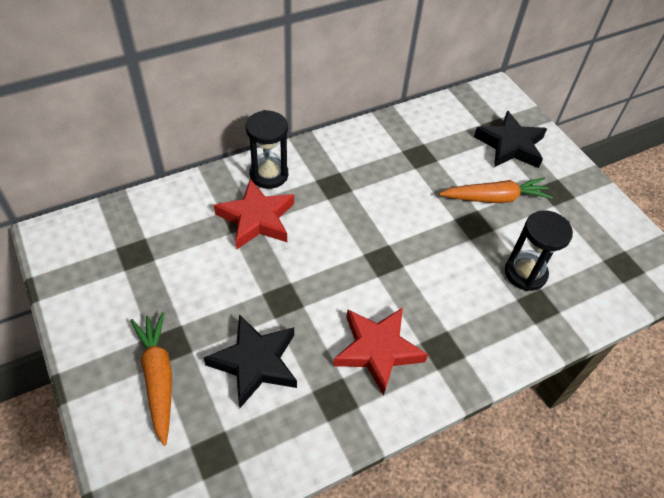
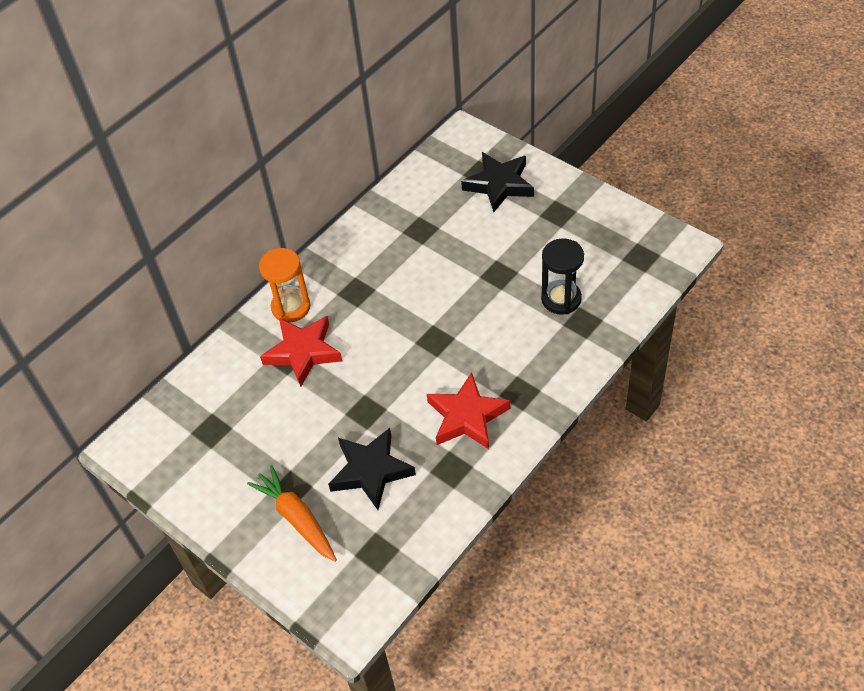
camera: 15 degrees left, 0 degrees up
(269, 174) = (291, 307): black hourglass -> orange hourglass
(495, 198) = (507, 242): orange carrot -> none

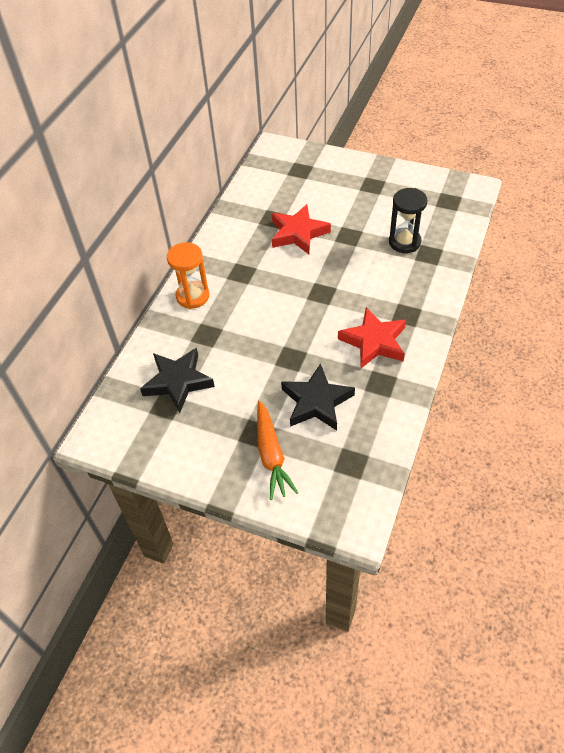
camera: 20 degrees left, 0 degrees up
(296, 518) = (271, 455): orange carrot -> orange carrot turned 135 degrees counterclockwise
(303, 352) = (218, 327): red star -> red star (298, 233)
(499, 184) = (318, 175): black star -> black star (178, 382)

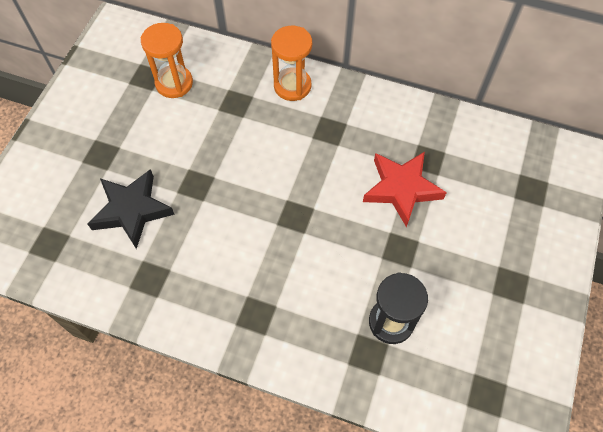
camera: 85 degrees right, 10 degrees up
(178, 382) = (174, 83): black star -> orange hourglass
(271, 455) = (72, 169): orange carrot -> none
(374, 342) = (212, 273): red star -> none

